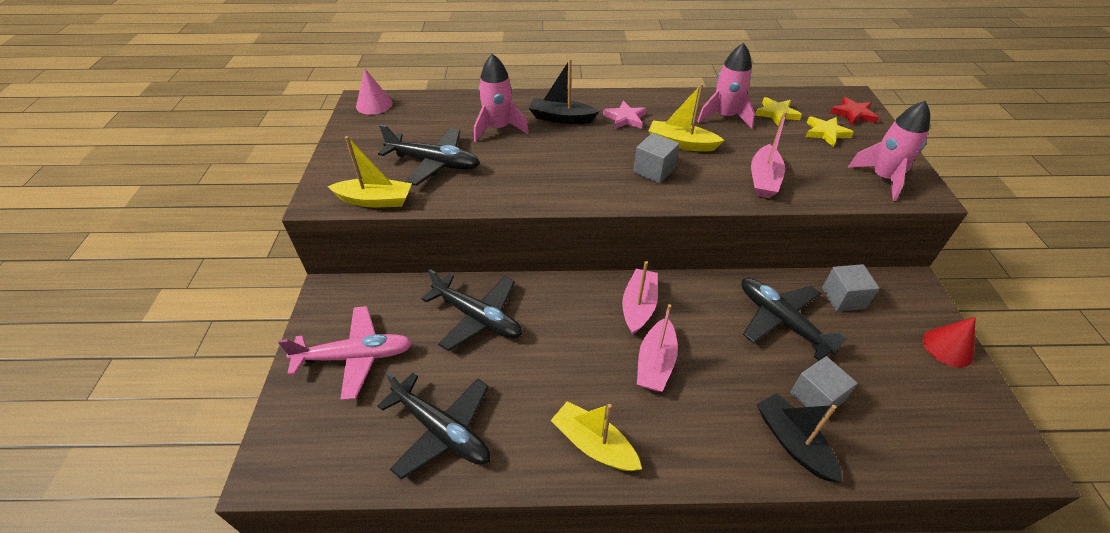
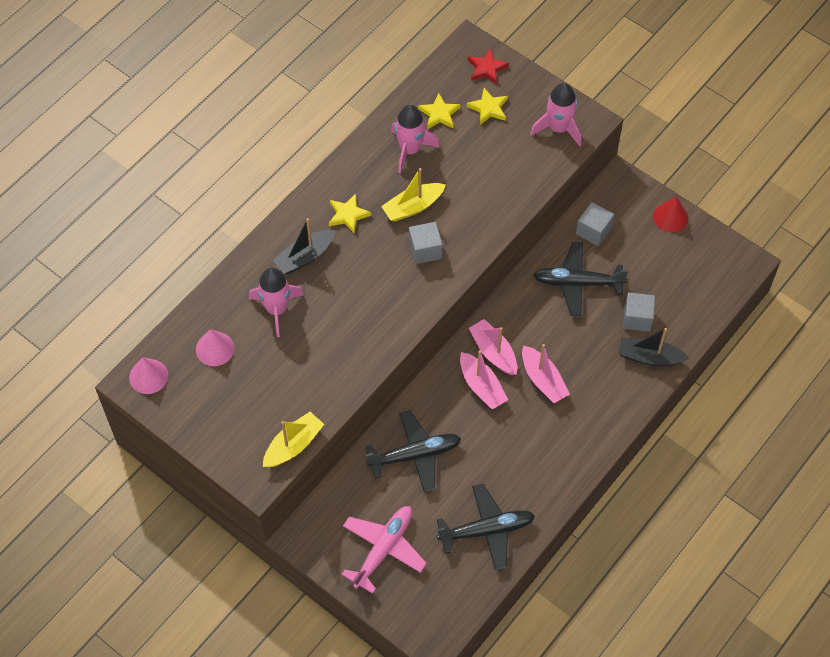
camera: 50 degrees left, 15 degrees up
(430, 119) = (215, 348): none -> pink cone
(434, 163) = (282, 382): black plane -> none
(594, 444) = (565, 456): yellow boat -> none
(625, 118) = (348, 215): pink star -> yellow star
(763, 180) = (496, 195): pink boat -> pink boat (481, 386)

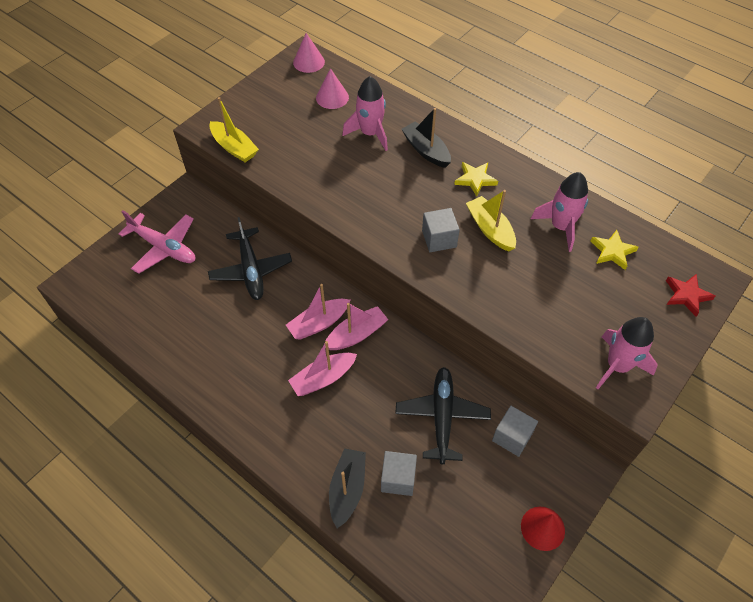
camera: 90 degrees right, 5 degrees down
(487, 530) = (166, 325): black plane -> none
(488, 108) = (630, 296): yellow star -> none

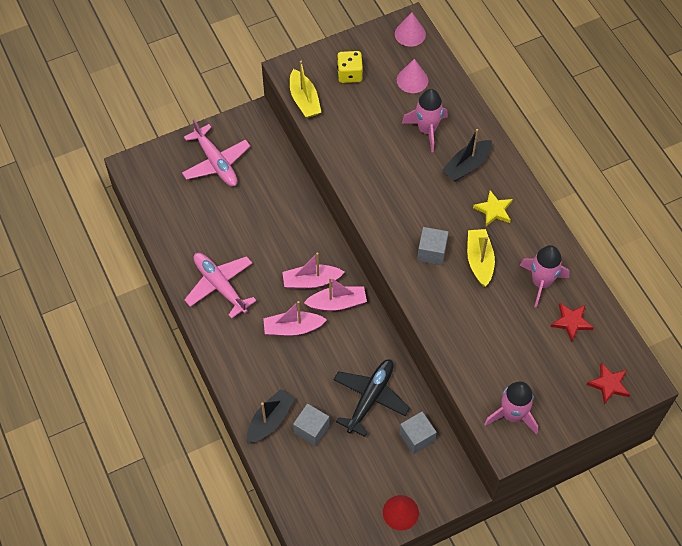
camera: 25 degrees right, 5 degrees up
(223, 366) = (220, 286): none -> pink plane
(251, 270) = (278, 211): black plane -> none
(268, 112) = (349, 74): none -> yellow dice
(426, 150) = (466, 165): black boat -> black boat turned 120 degrees counterclockwise
(612, 251) = (571, 322): yellow star -> red star

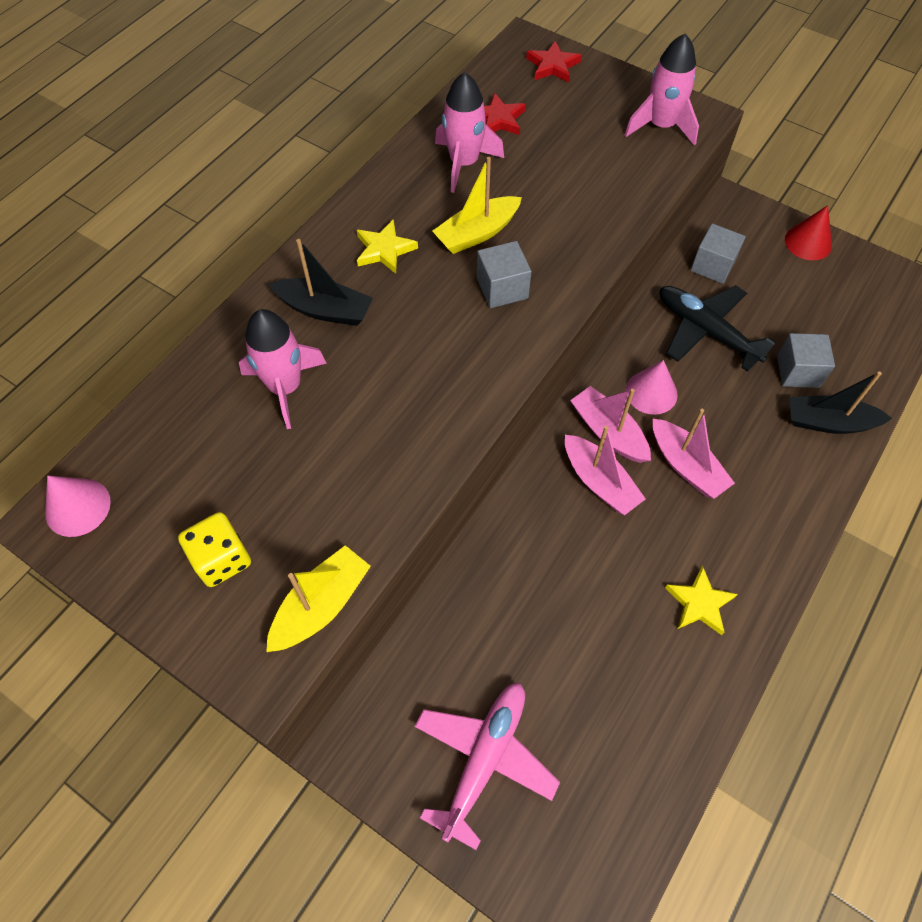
camera: 120 degrees left, 0 degrees up
(220, 286) = (699, 603): pink plane -> yellow star
(370, 398) = (706, 331): black plane -> black plane turned 45 degrees clockwise
(412, 80) = (188, 454): pink cone -> pink cone (651, 392)

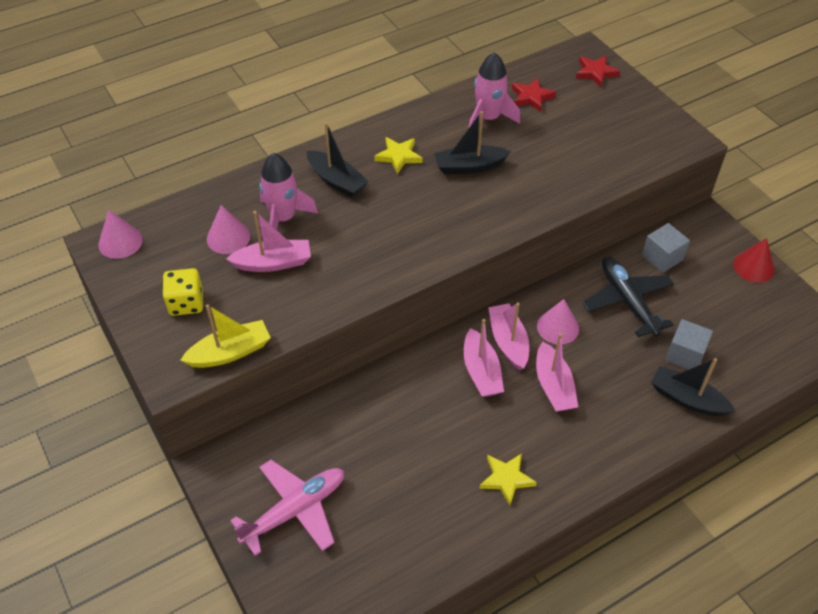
camera: 25 degrees right, 10 degrees down
(226, 442) = (228, 237): none -> pink cone
(307, 455) = (273, 263): none -> pink boat
(477, 233) = (469, 166): yellow boat -> black boat
(502, 288) = (465, 207): grey cube -> none
(661, 126) = (653, 138): pink rocket -> none

